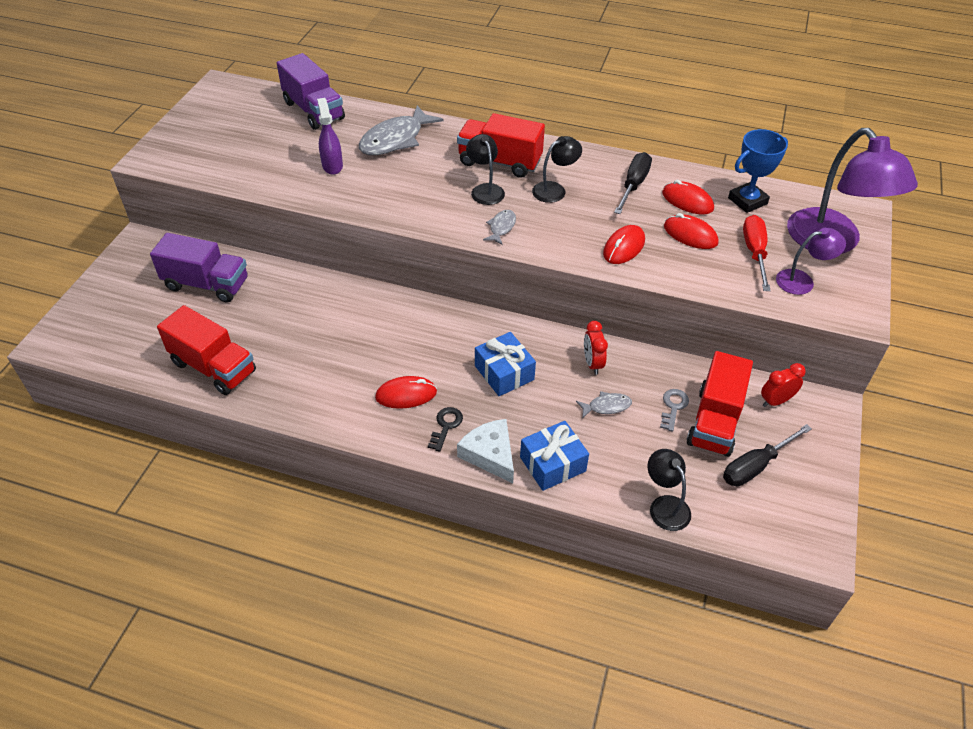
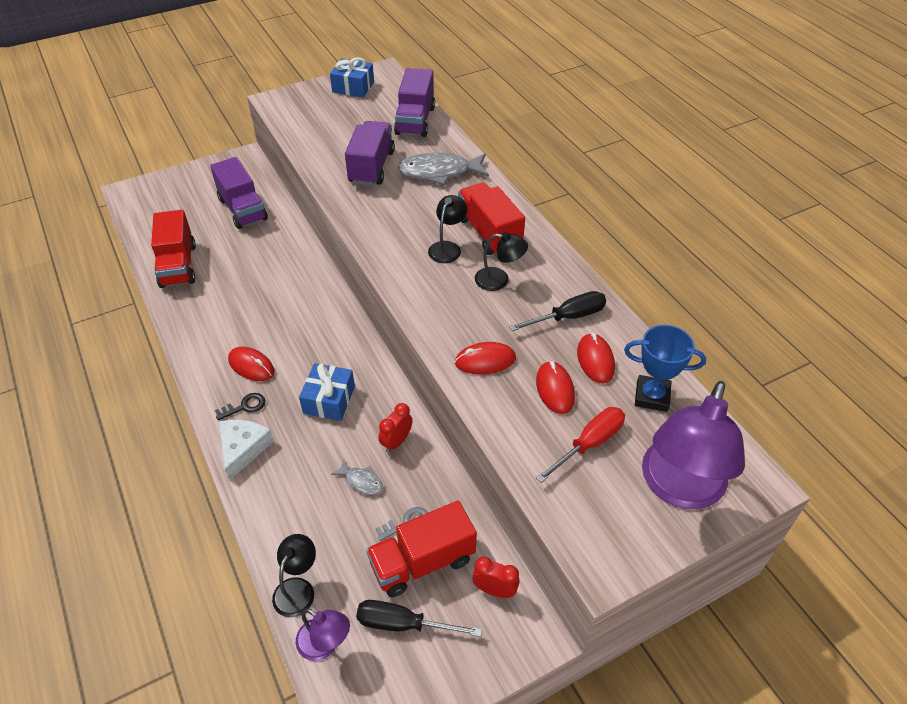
camera: 45 degrees right, 0 degrees up
(332, 166) = (371, 167): purple spray bottle -> purple truck
(501, 227) = (417, 283): grey fish -> none
(552, 464) = (270, 490): blue gift -> blue gift (353, 87)
(802, 281) = (596, 499): purple lamp -> purple lamp (325, 644)

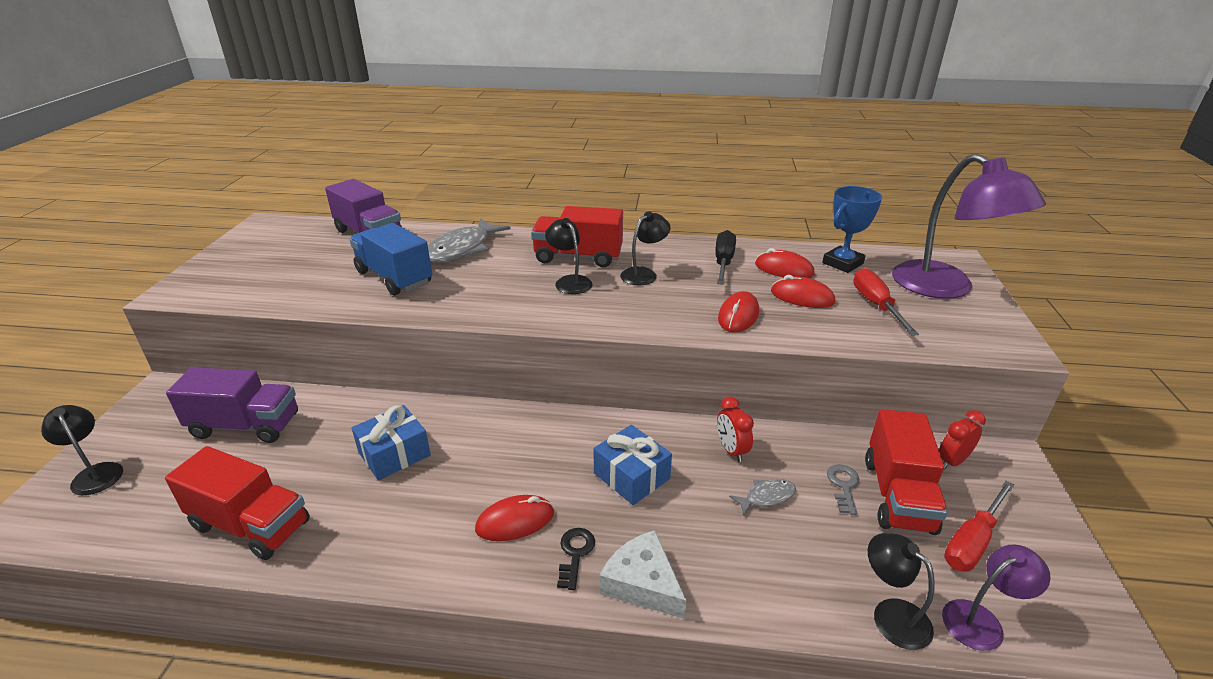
camera: 55 degrees left, 15 degrees down
(173, 187) = (95, 473): none -> black lamp
(353, 87) = (254, 244): blue gift -> blue gift (394, 454)
(371, 167) = (394, 277): purple truck -> blue truck
(403, 624) = (972, 541): black screwdriver -> red screwdriver

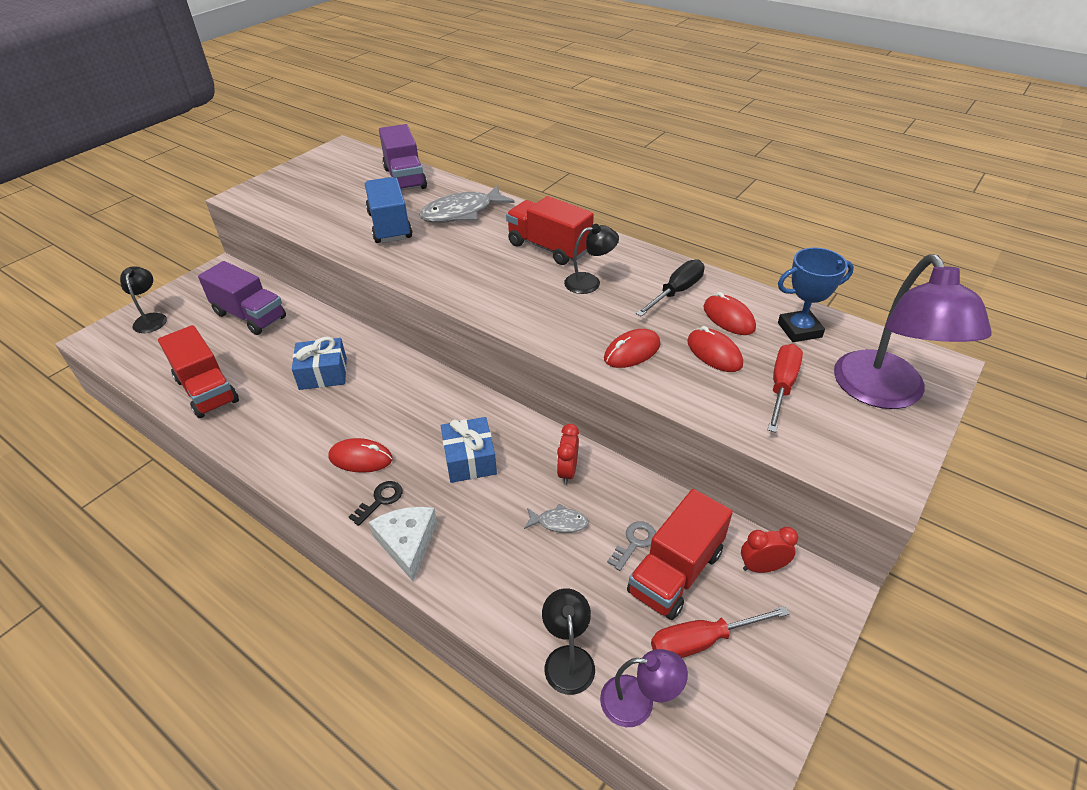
camera: 30 degrees right, 10 degrees up
(569, 281) = (519, 270): black lamp -> none

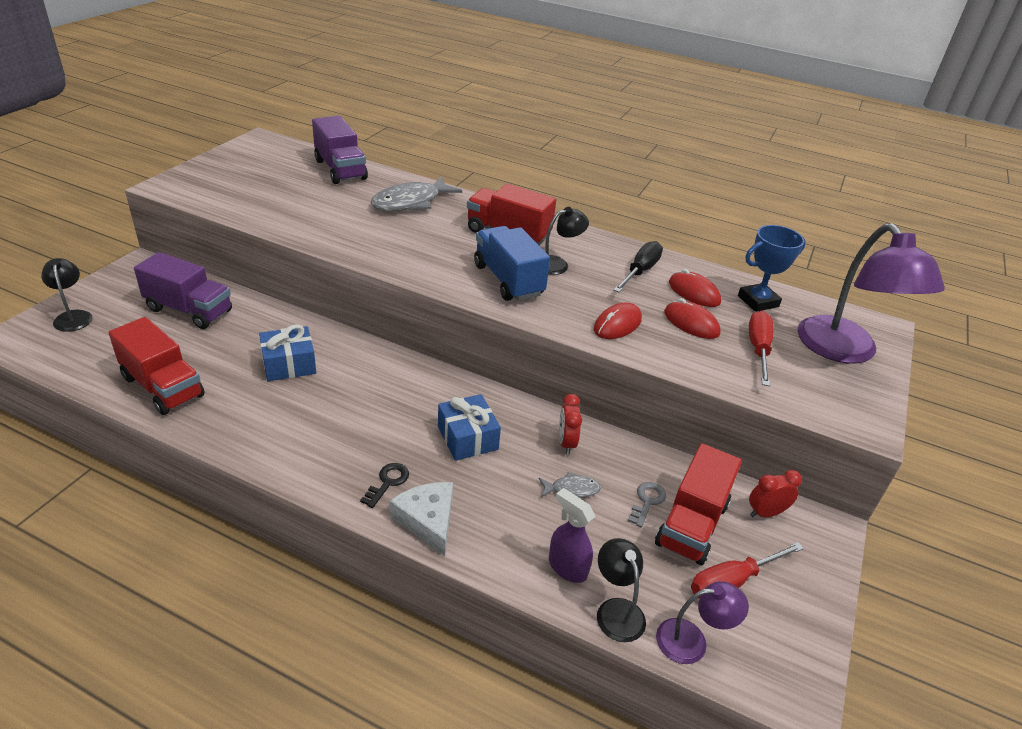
camera: 15 degrees left, 5 degrees down
(361, 458) = (355, 444): red mouse -> none
(390, 226) = (340, 215): blue truck -> blue truck (508, 280)
(530, 606) = (567, 567): none -> purple spray bottle

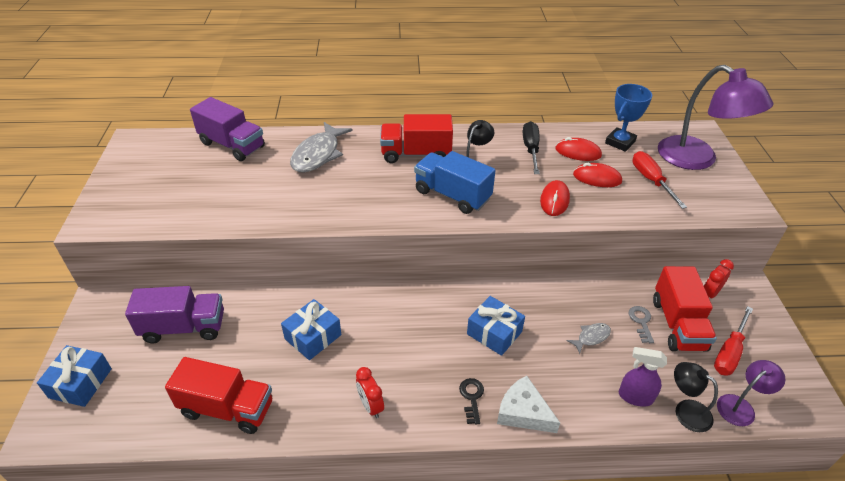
camera: 25 degrees left, 5 degrees up
(73, 316) = (80, 383): black lamp -> blue gift
(566, 443) = (559, 303): red clock -> red clock (370, 406)

